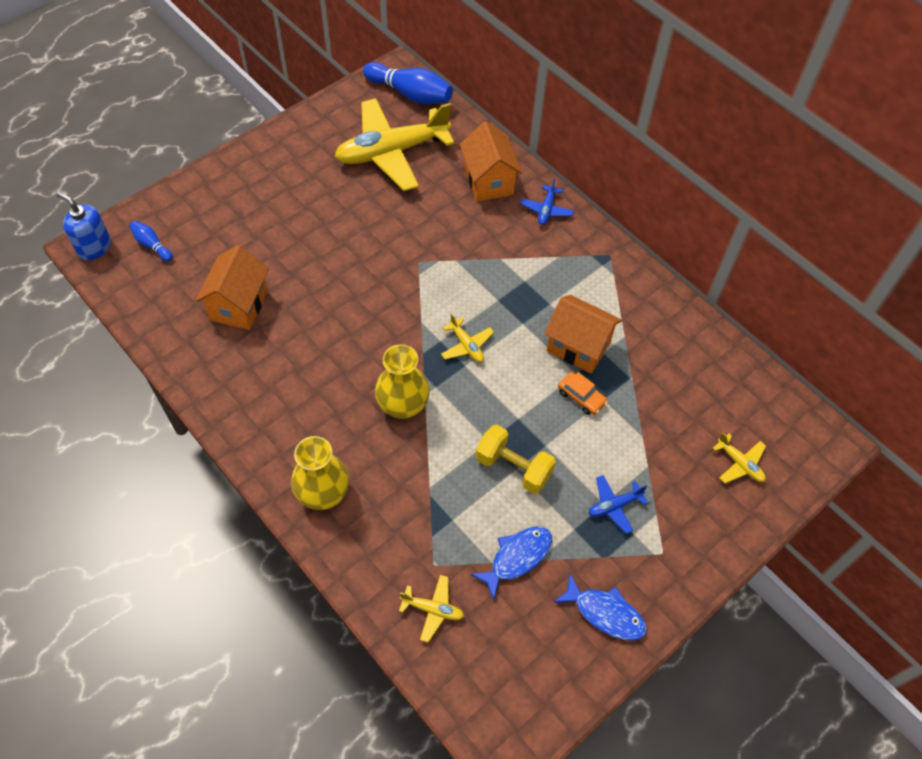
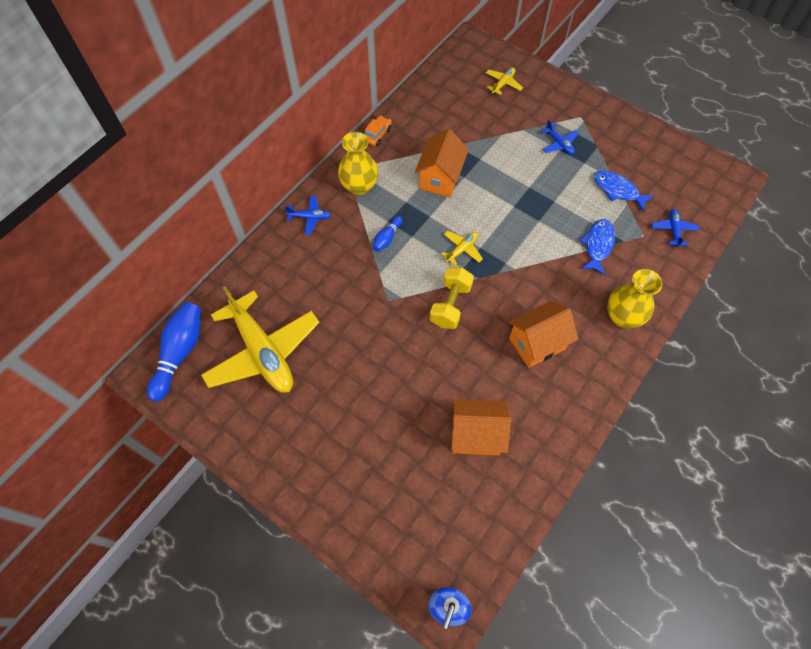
camera: 100 degrees left, 5 degrees up
(152, 245) = (429, 545): blue bowling pin -> blue bowling pin (387, 238)
(403, 405) = (530, 281): yellow vase -> yellow vase (359, 186)
(433, 609) = (673, 230): yellow plane -> blue plane
(489, 181) = (285, 264): orange house -> orange house (537, 343)
(513, 467) = (554, 202): yellow dumbbell -> yellow dumbbell (450, 305)
(581, 397) = (482, 171): orange car -> orange car (377, 134)
(605, 613) = (632, 140): blue fish -> blue fish (598, 245)

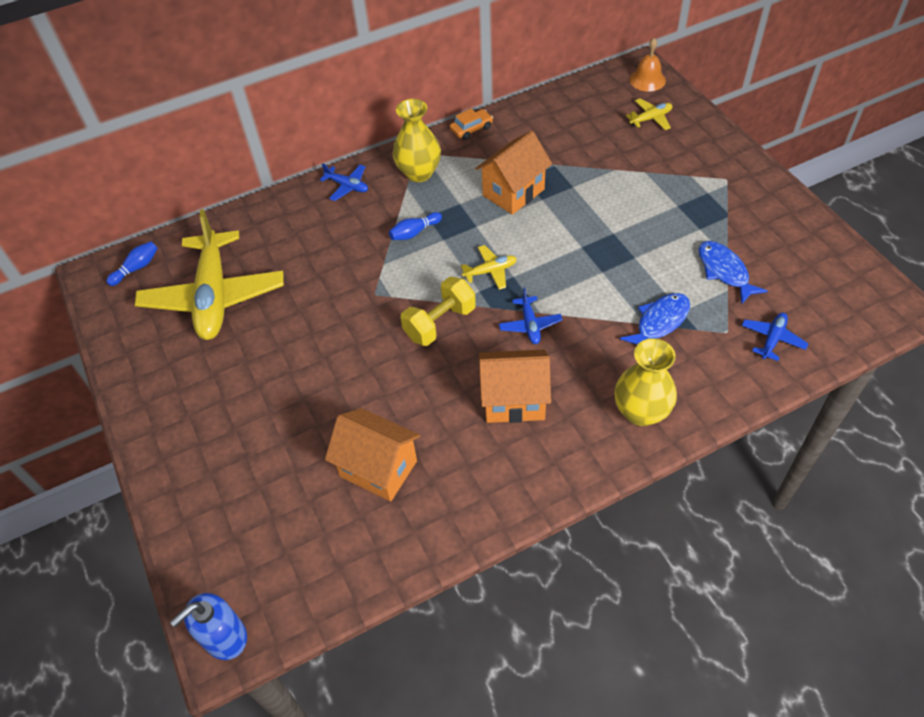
camera: 30 degrees right, 10 degrees down
(180, 353) = (137, 268): blue bowling pin -> blue bowling pin, size x0.52
(482, 51) = (647, 80): none -> orange bell
(559, 144) = (680, 199): blue plane -> blue plane (530, 325)

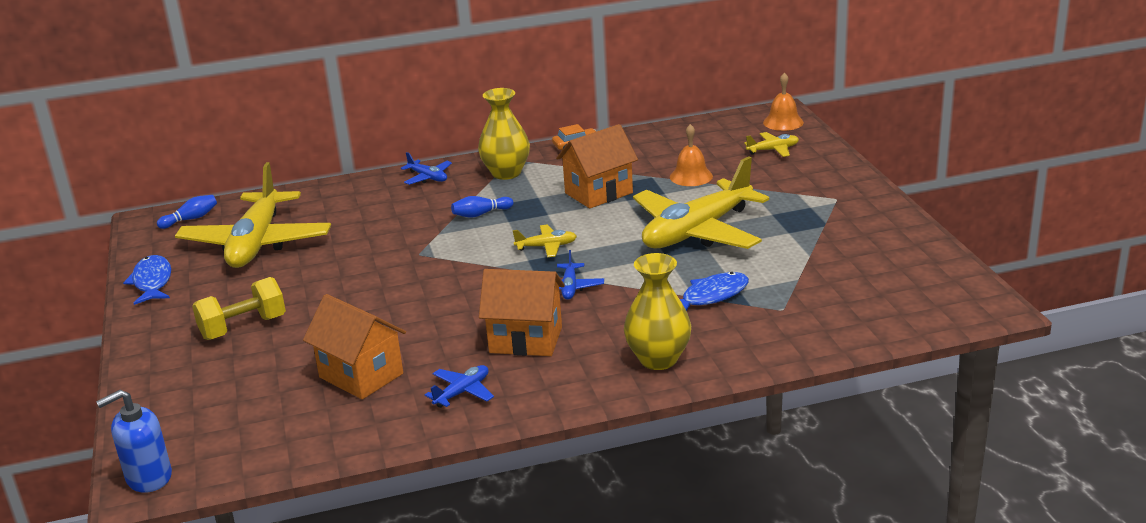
camera: 10 degrees right, 25 degrees down
(440, 323) = (475, 279): yellow dumbbell -> yellow dumbbell (243, 327)
(589, 161) = (691, 176): none -> orange bell
(619, 236) = (697, 232): none -> yellow plane
(724, 271) = (801, 265): blue fish -> blue fish (152, 282)
(772, 339) = (830, 318): blue plane -> blue plane (462, 392)

